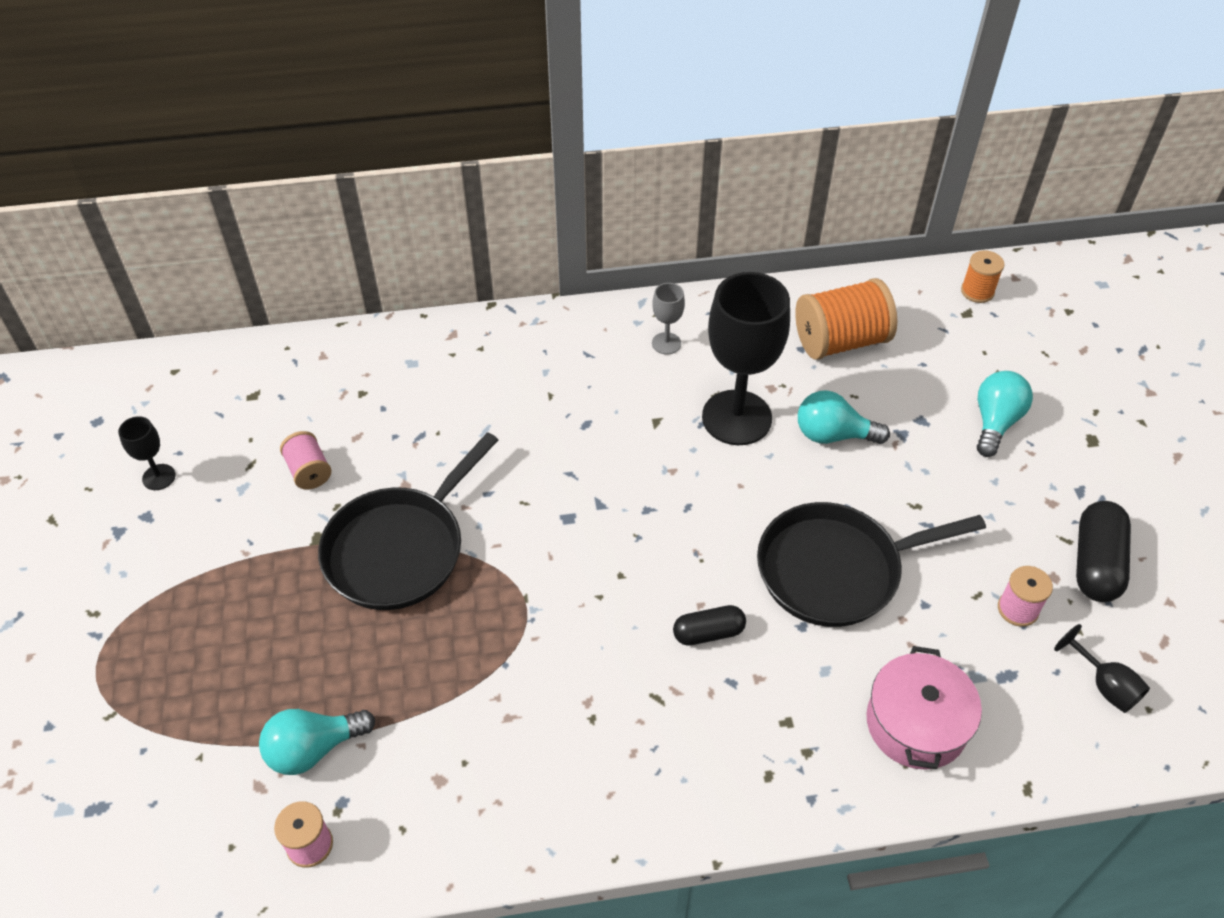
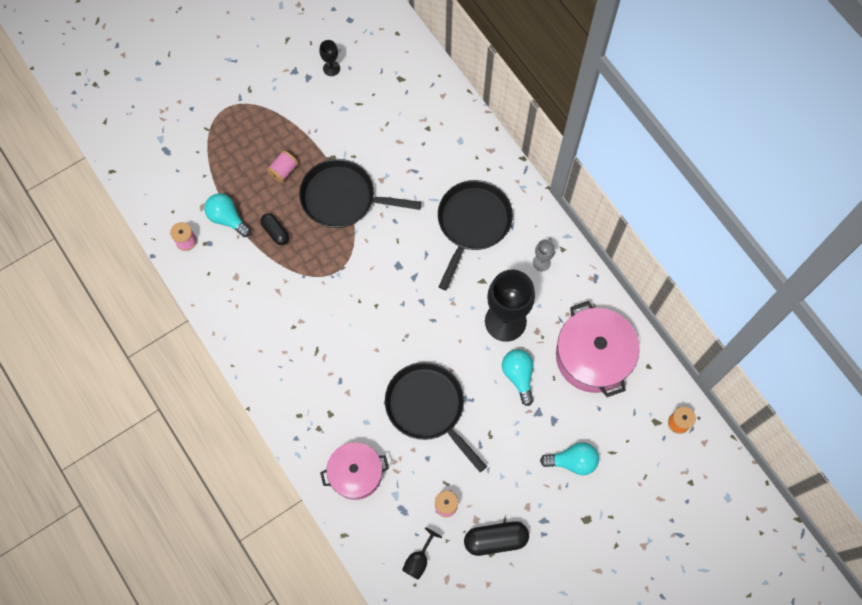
camera: 65 degrees right, 20 degrees up
(309, 471) = (367, 132): pink spool -> pink spool (283, 171)
(555, 398) = (472, 223): none -> black pan
(708, 633) = (362, 360): black capsule -> black capsule (275, 232)
(840, 341) = (593, 356): orange spool -> pink pot

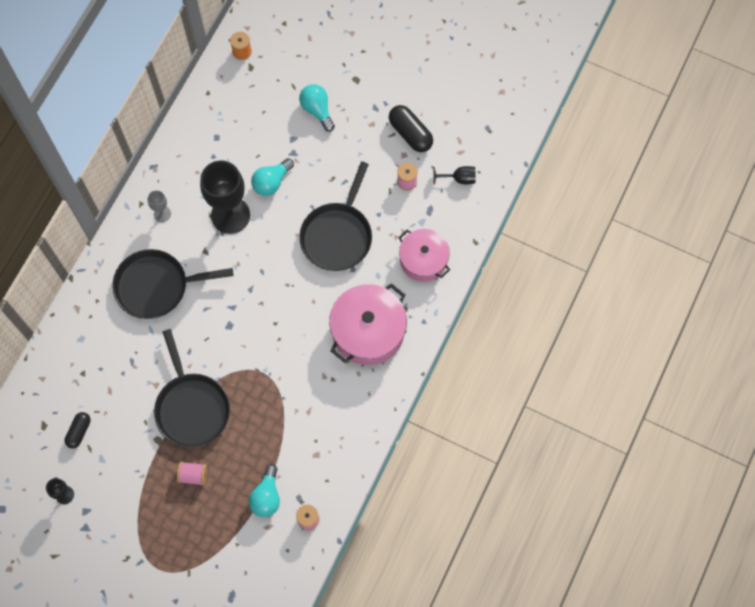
camera: 120 degrees left, 0 degrees up
(275, 232) = (256, 446): black capsule -> black capsule (79, 431)
(593, 356) = (222, 136): pink pot -> pink pot (368, 331)

